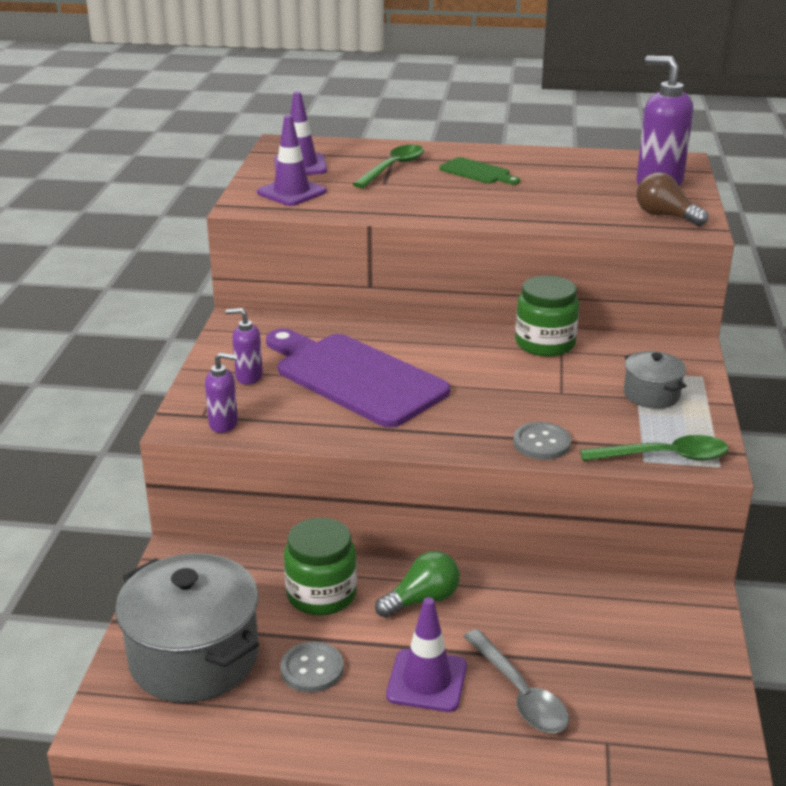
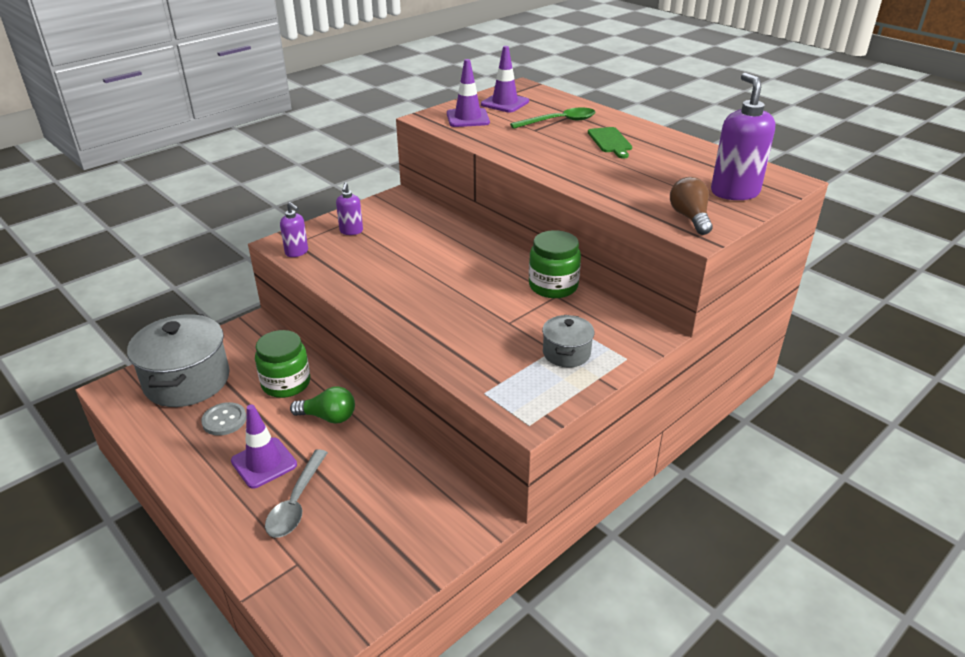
camera: 40 degrees right, 5 degrees up
(248, 377) = (351, 231): purple soap dispenser -> purple soap dispenser turned 135 degrees counterclockwise
(355, 377) = (404, 256): purple cutting board -> none
(541, 443) = (441, 348): grey button -> none
(664, 456) = (502, 397): green spoon -> none

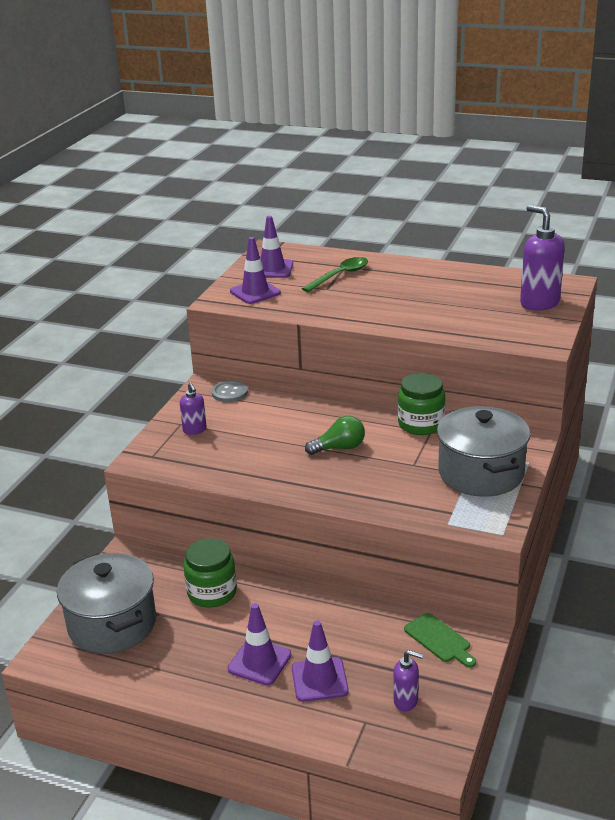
camera: 25 degrees left, 5 degrees down
(224, 420) = (186, 643): grey button -> grey button (229, 393)
(296, 502) = (319, 680): grey spoon -> purple traffic cone
(297, 252) = (164, 464): purple soap dispenser -> purple soap dispenser (406, 701)
(328, 417) = (280, 605): green light bulb -> green light bulb (339, 448)
(566, 353) = (481, 473): grey pot -> grey pot, size x1.99
(610, 141) = (402, 284): green cutting board -> green cutting board (439, 640)
(690, 218) = (526, 333): brown light bulb -> none

